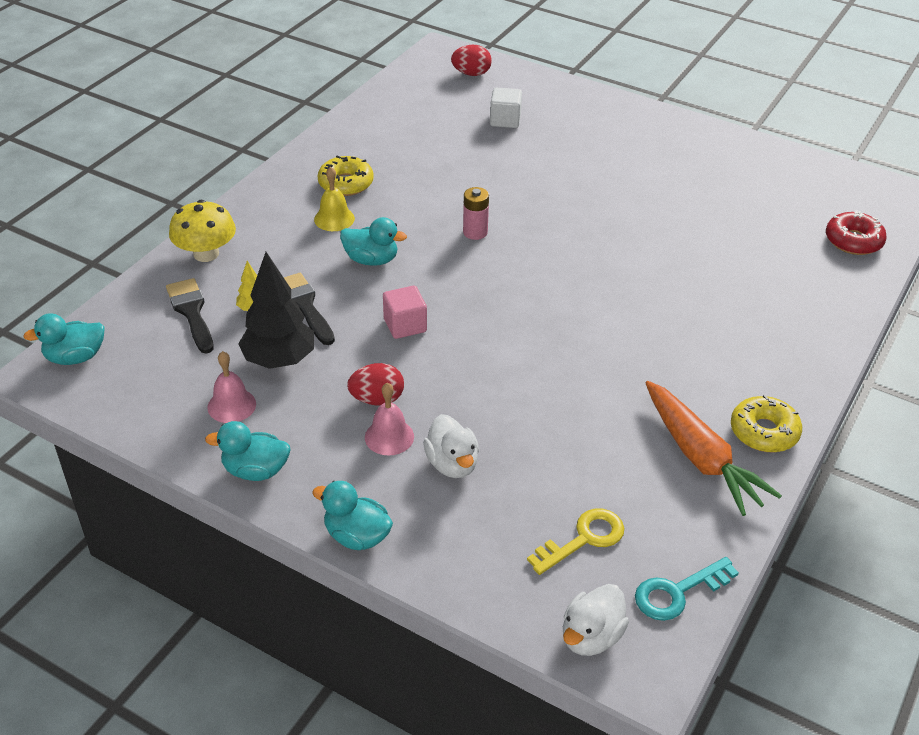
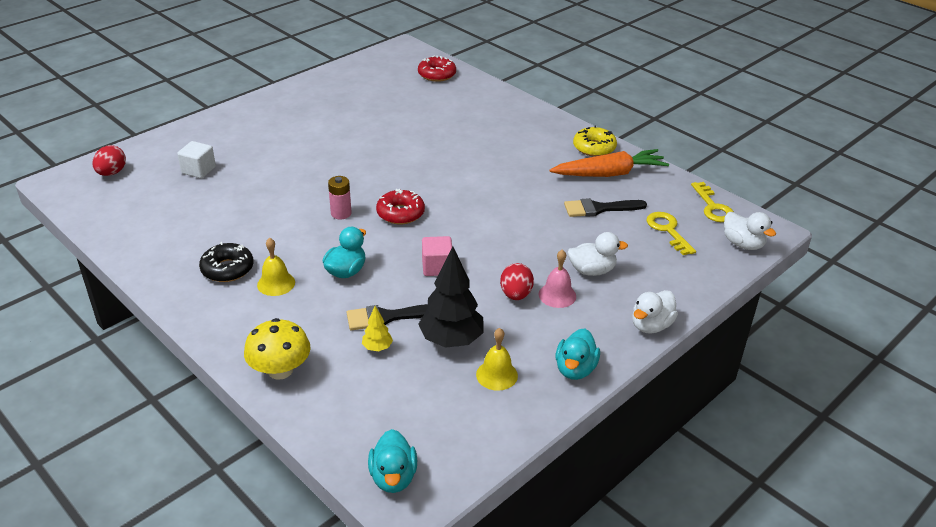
camera: 75 degrees left, 5 degrees down
(191, 312) = (363, 388): black brush -> black brush (599, 208)
(231, 405) = (497, 375): pink bell -> yellow bell
(346, 183) = (227, 269): yellow donut -> black donut
(357, 536) = (651, 325): turquoise duck -> white duck
(497, 276) = (400, 213): none -> red donut
(678, 592) = (712, 207): turquoise key -> yellow key

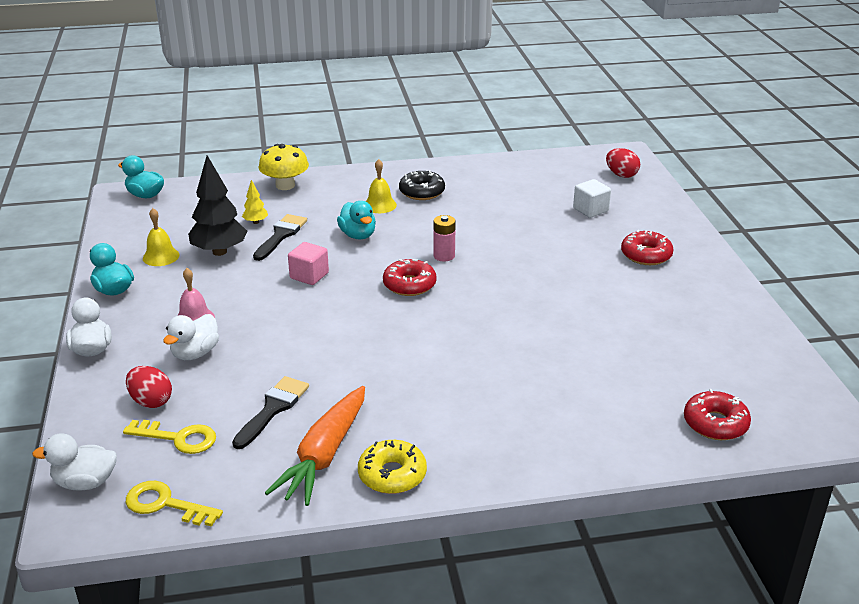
camera: 125 degrees right, 5 degrees down
(260, 131) = (646, 255): none -> red donut
(516, 295) = (224, 299): red egg -> red egg (151, 401)

